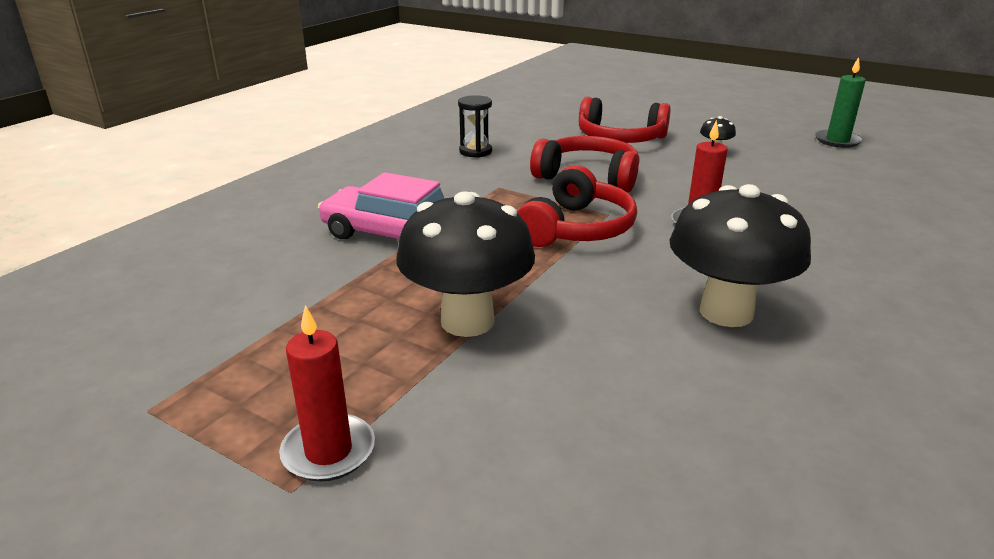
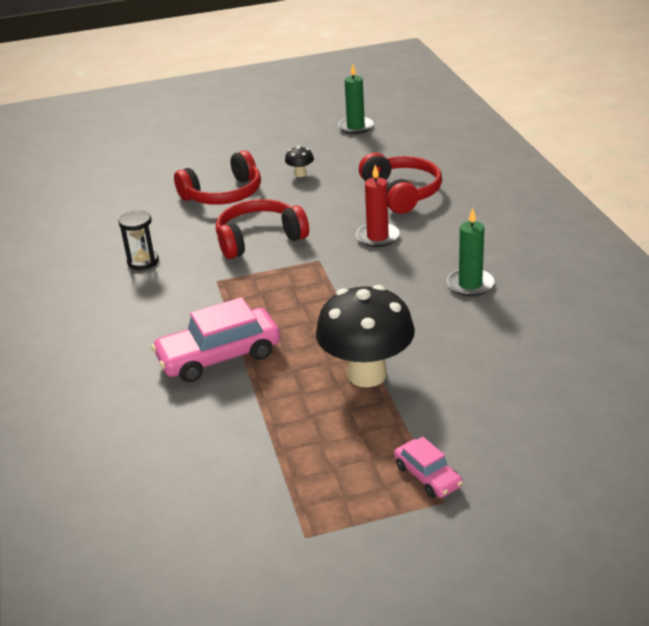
camera: 45 degrees left, 5 degrees up
(328, 451) = (427, 476): red candle -> pink car
(577, 229) = (320, 281): red headphones -> red headphones (402, 193)
(726, 312) = (470, 284): black mushroom -> green candle

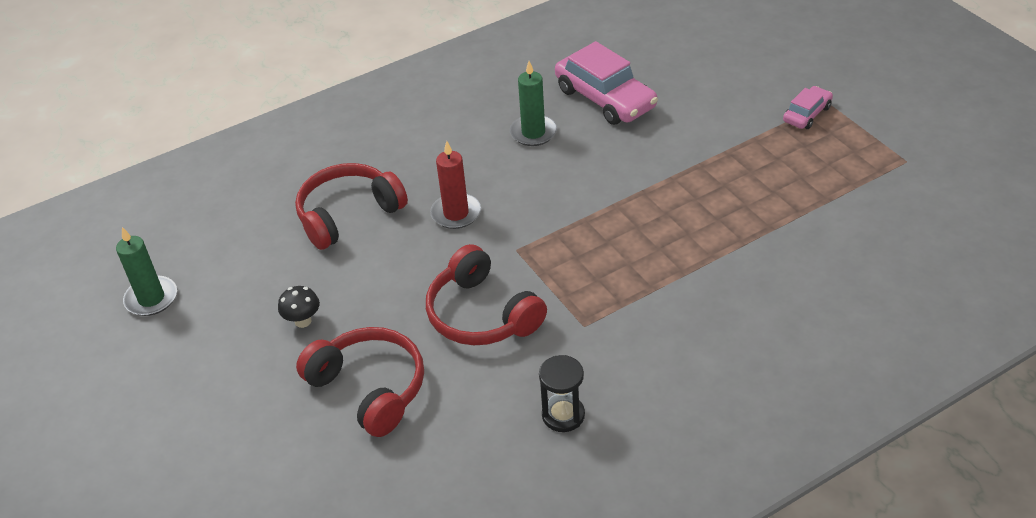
camera: 105 degrees left, 10 degrees up
(219, 356) = (720, 278): pink car -> pink car (605, 98)
(367, 374) = (701, 170): black mushroom -> none

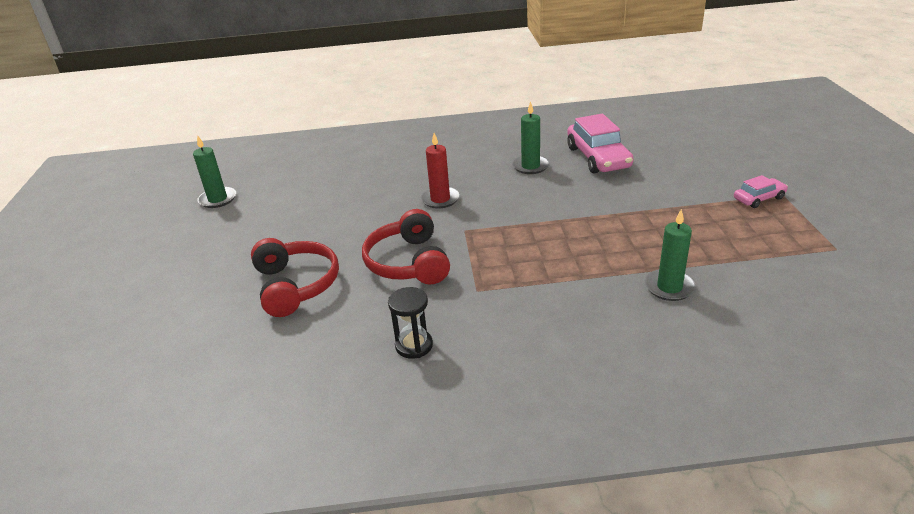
camera: 25 degrees right, 10 degrees down
(303, 321) = (290, 234): black mushroom -> none
(348, 214) = (370, 184): red headphones -> none
(776, 258) = (669, 287): none -> green candle

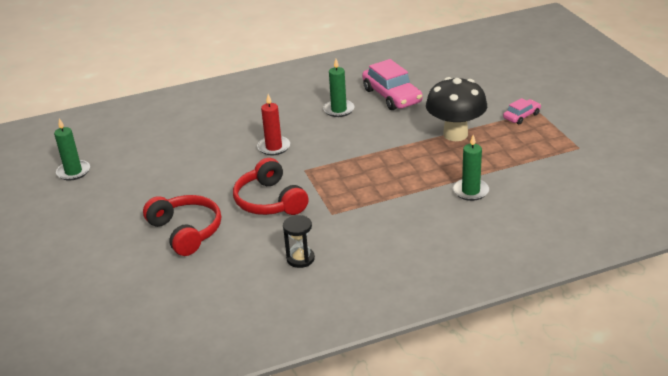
camera: 15 degrees left, 0 degrees up
(665, 211) = (455, 134): none -> black mushroom

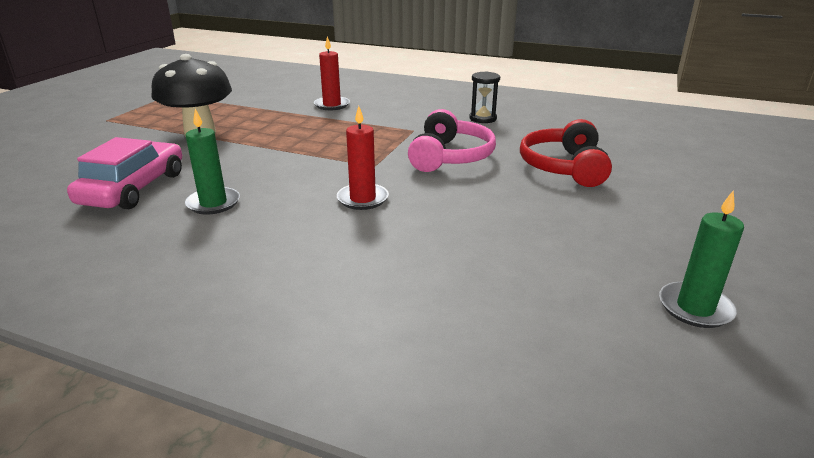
camera: 140 degrees left, 5 degrees down
(269, 201) = (450, 157): red headphones -> pink headphones
(442, 207) = (332, 105): none -> red candle
(470, 191) = (293, 104): green candle -> none
(521, 116) = (125, 122): pink car -> none

